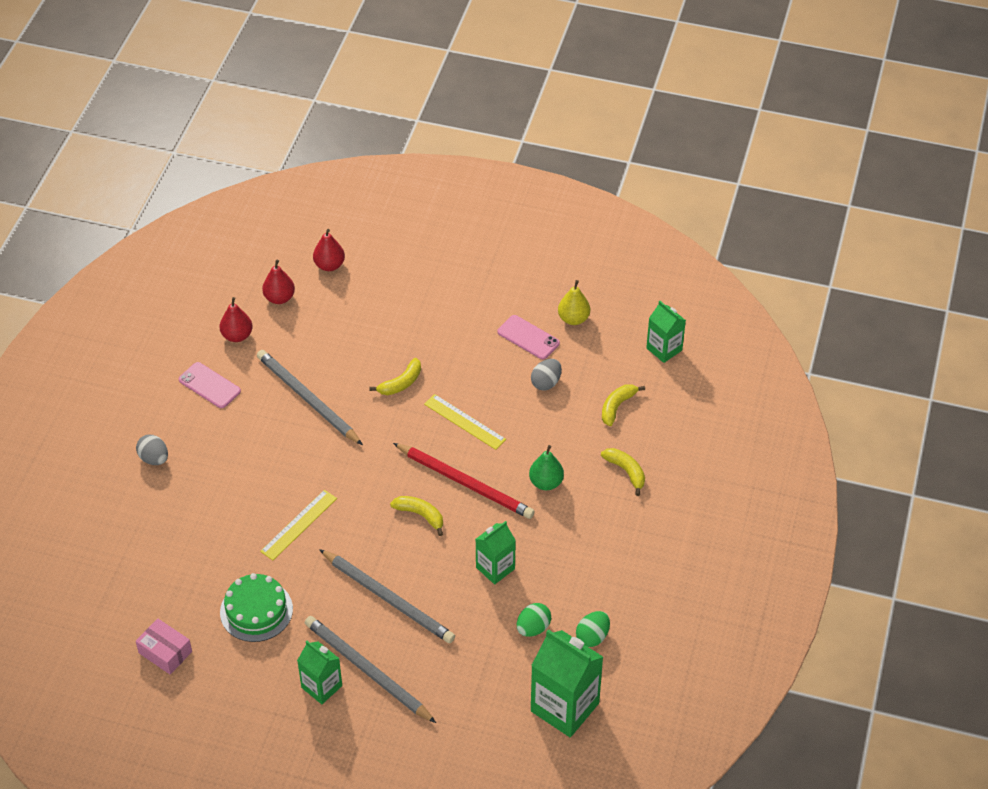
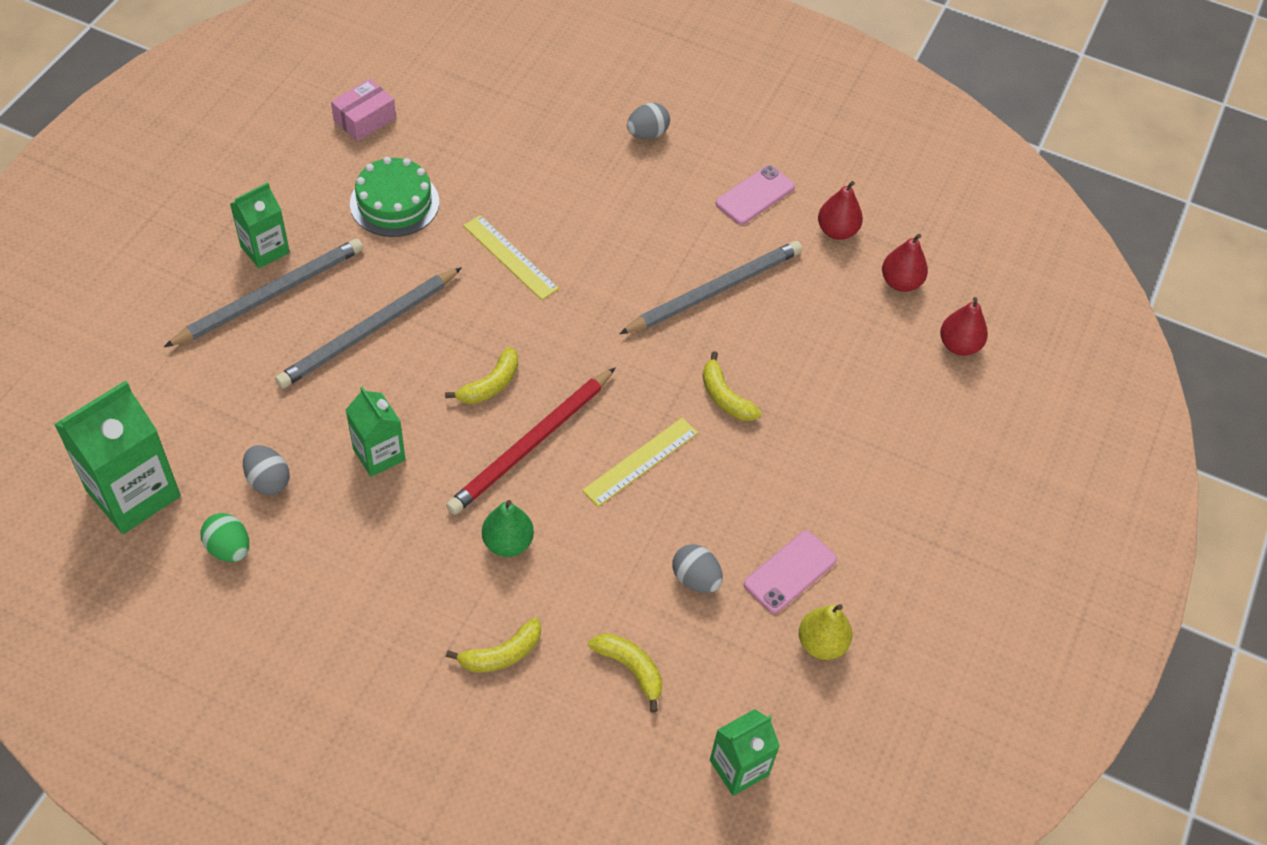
camera: 95 degrees right, 5 degrees up
(533, 628) = (268, 480): green egg -> grey egg

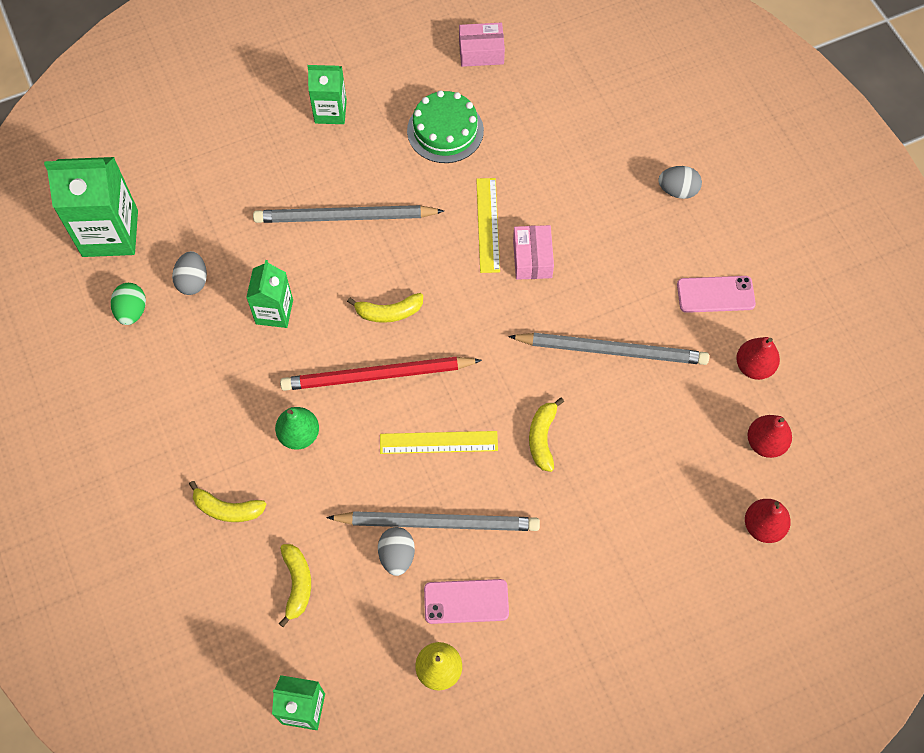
camera: 45 degrees right, 10 degrees up
(270, 295) = (305, 148): grey pencil -> grey pencil (438, 522)
(576, 260) = (532, 258): none -> pink box

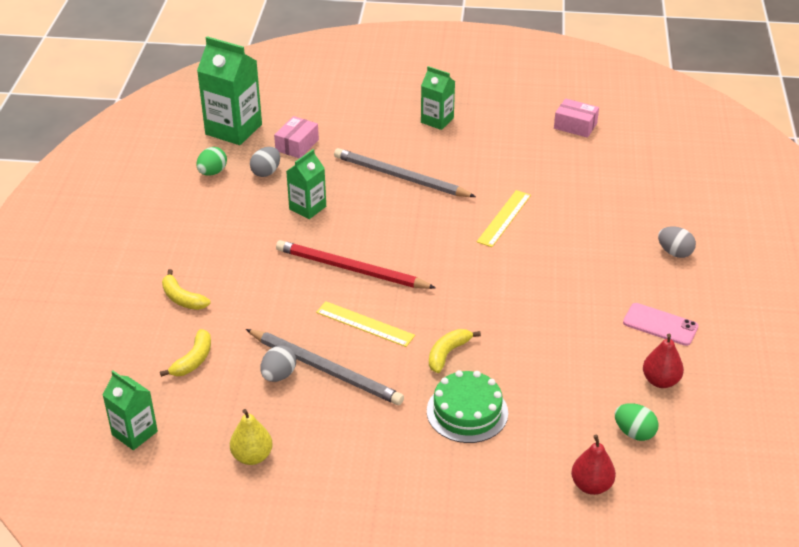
camera: 30 degrees right, 25 degrees down
(299, 435) = (267, 279): green pear -> none
(389, 312) = (389, 238): yellow banana -> none
(445, 130) = (513, 157): green cake -> green cake (467, 412)
(466, 601) = (307, 425): pink phone -> none
(532, 258) = (523, 249): pink box -> pink box (297, 145)
(612, 350) = (546, 325): grey pencil -> none
(765, 443) = (634, 433): red pear -> green egg

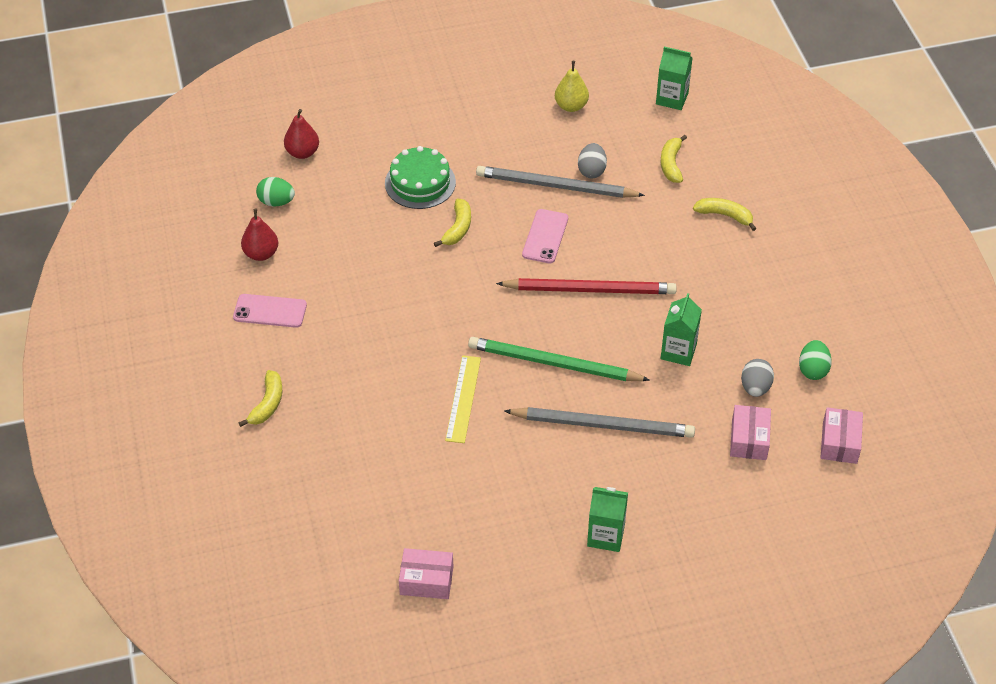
camera: 160 degrees right, 10 degrees up
(233, 129) = (839, 442): green carton -> pink box
(365, 324) = (545, 236): yellow ruler -> pink phone
(416, 224) = (553, 363): none -> green pencil
(674, 253) = (267, 404): grey egg -> yellow banana

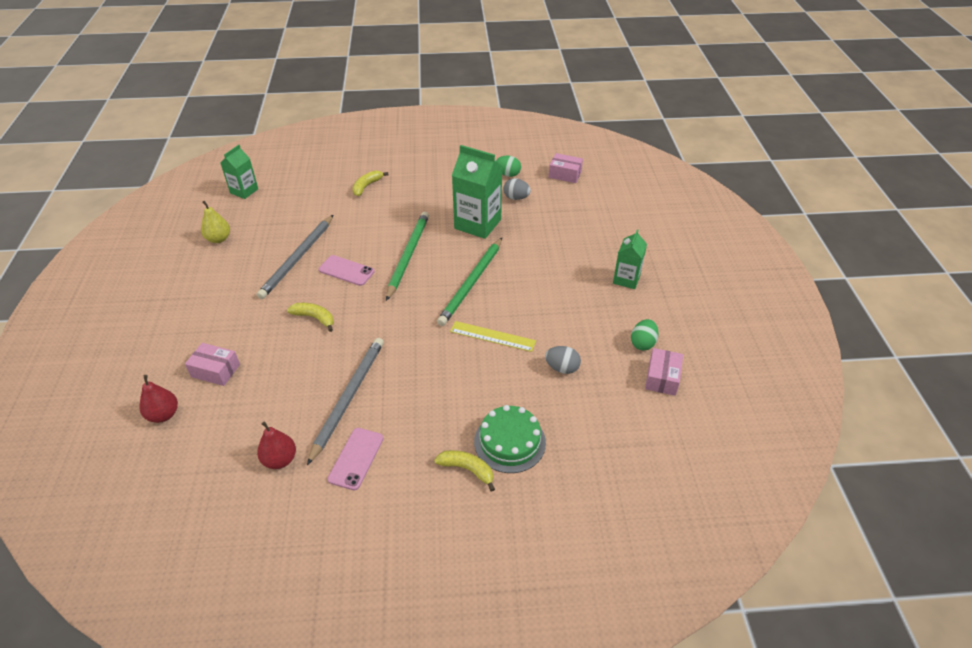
camera: 80 degrees left, 5 degrees down
(276, 202) = (218, 441): green egg -> green egg (642, 343)
(420, 183) = (250, 335): green cake -> green cake (509, 442)
(590, 289) = (408, 255): red pencil -> green pencil
(591, 171) = (292, 238): grey egg -> grey egg (562, 368)
(603, 425) = (533, 267): grey pencil -> grey pencil (348, 398)
(671, 164) = (307, 201): yellow banana -> none
(678, 351) = (477, 224): green carton -> green carton, size x1.68
(749, 439) = (556, 207): pink box -> pink box (215, 370)

